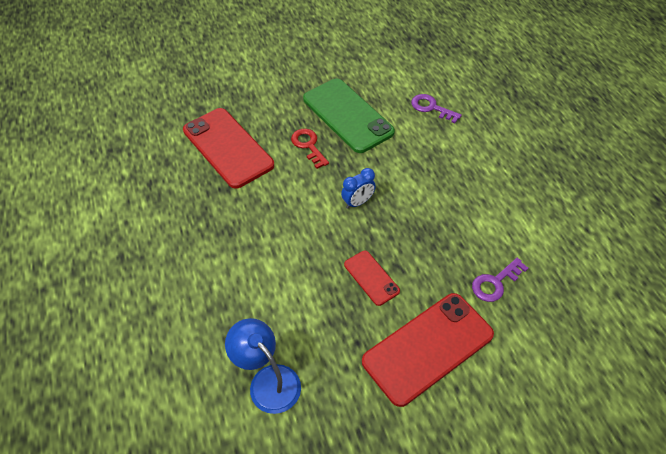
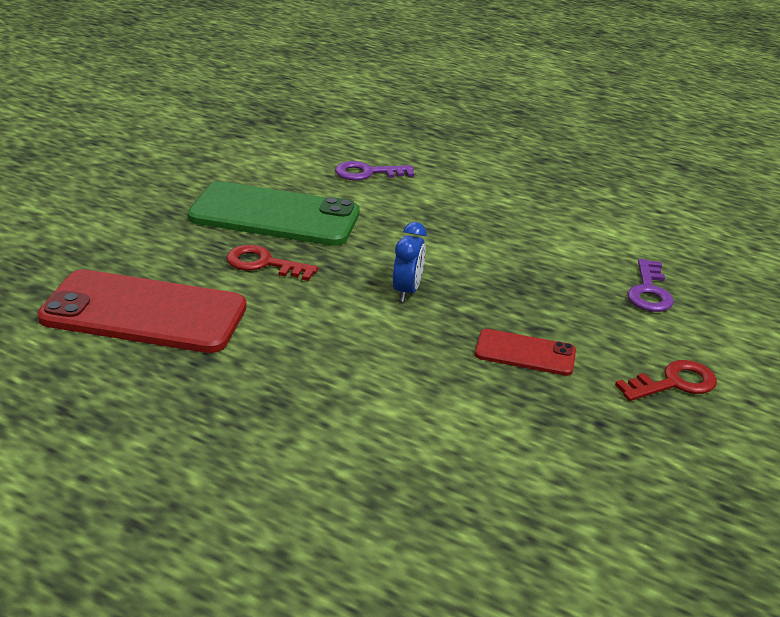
camera: 45 degrees left, 20 degrees down
(268, 380) = (559, 528): blue lamp -> none
(428, 348) = (674, 383): red phone -> red key

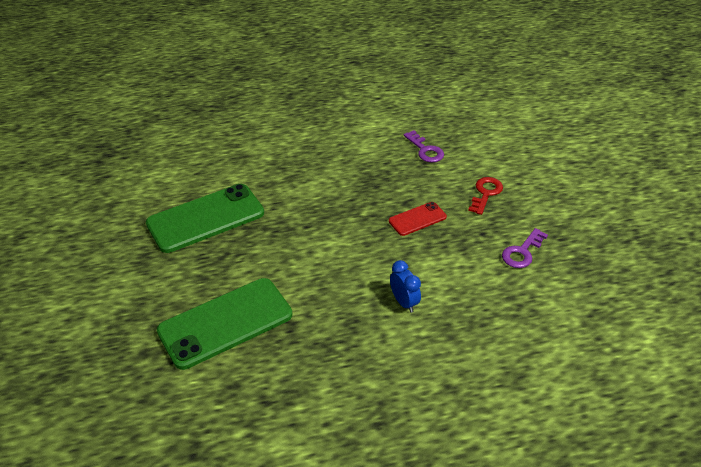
camera: 40 degrees left, 10 degrees up
(144, 312) = (225, 323): red phone -> green phone
(264, 264) = (242, 252): red key -> none
(367, 173) = (215, 159): purple key -> purple key (522, 252)
(407, 291) = (329, 220): blue clock -> blue clock (404, 302)

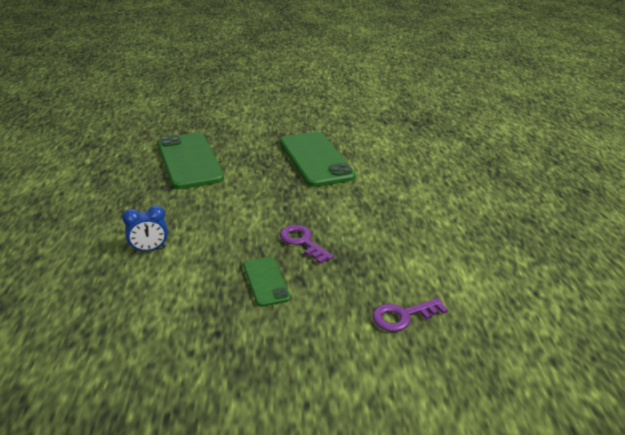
camera: 100 degrees right, 10 degrees down
(417, 219) = (266, 281): red phone -> green phone
(485, 193) = (293, 357): red key -> none
(522, 252) = (164, 362): purple key -> purple key (302, 242)

